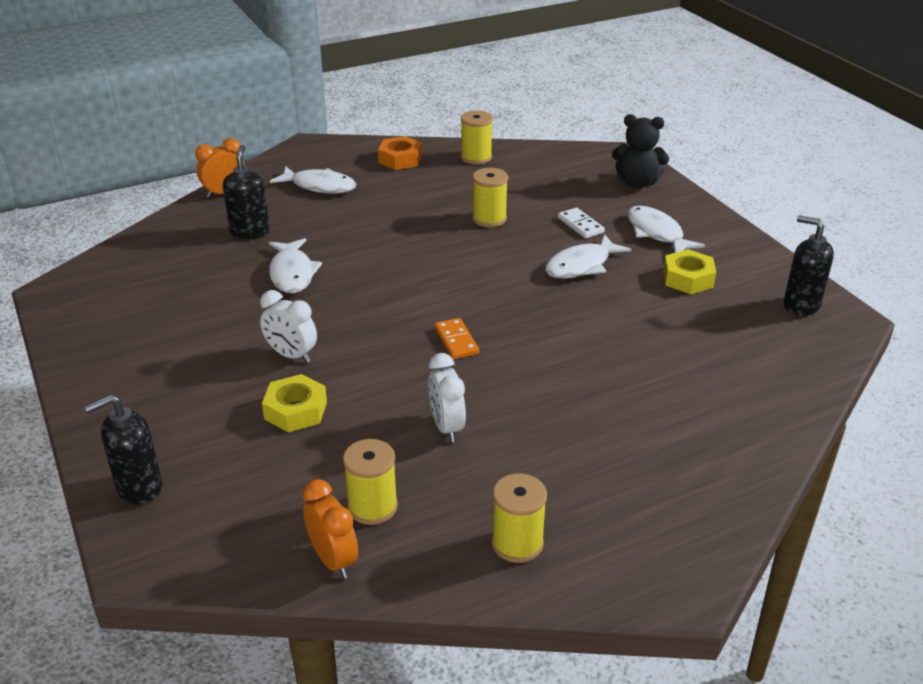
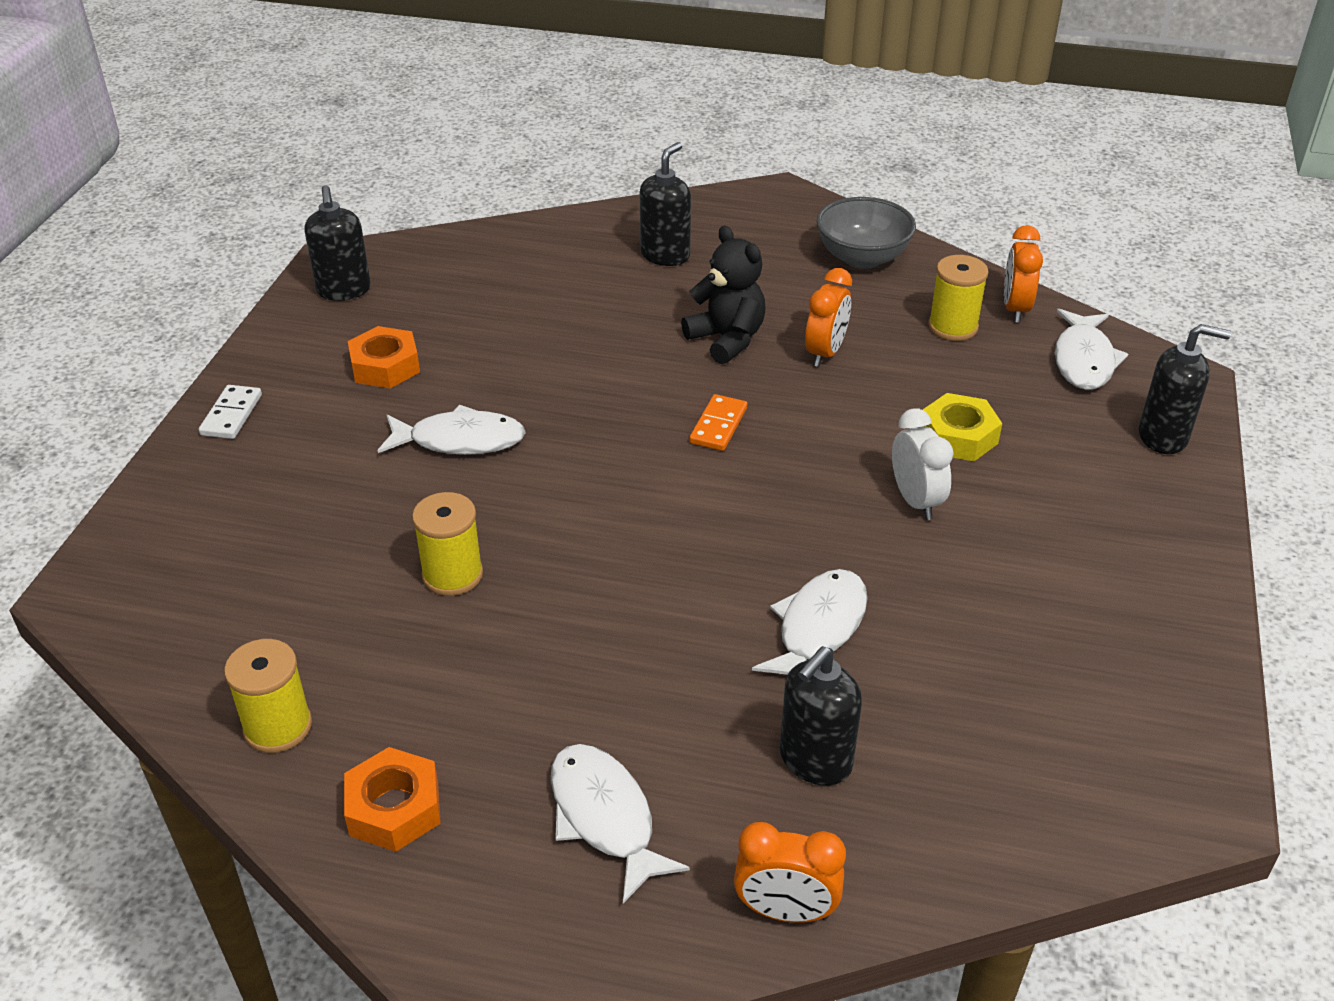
camera: 140 degrees left, 5 degrees up
(446, 427) = (825, 353): white clock -> orange clock
(517, 543) = (862, 258): yellow spool -> grey bowl
(580, 225) = (365, 495): white domino -> white domino (231, 415)
(637, 183) = (175, 522): black teddy bear -> black teddy bear (727, 339)
(656, 233) = (306, 434): white fish -> white fish (1083, 360)
(667, 449) = (665, 255): none -> black soap dispenser
(688, 279) = (385, 366): yellow nut -> orange nut

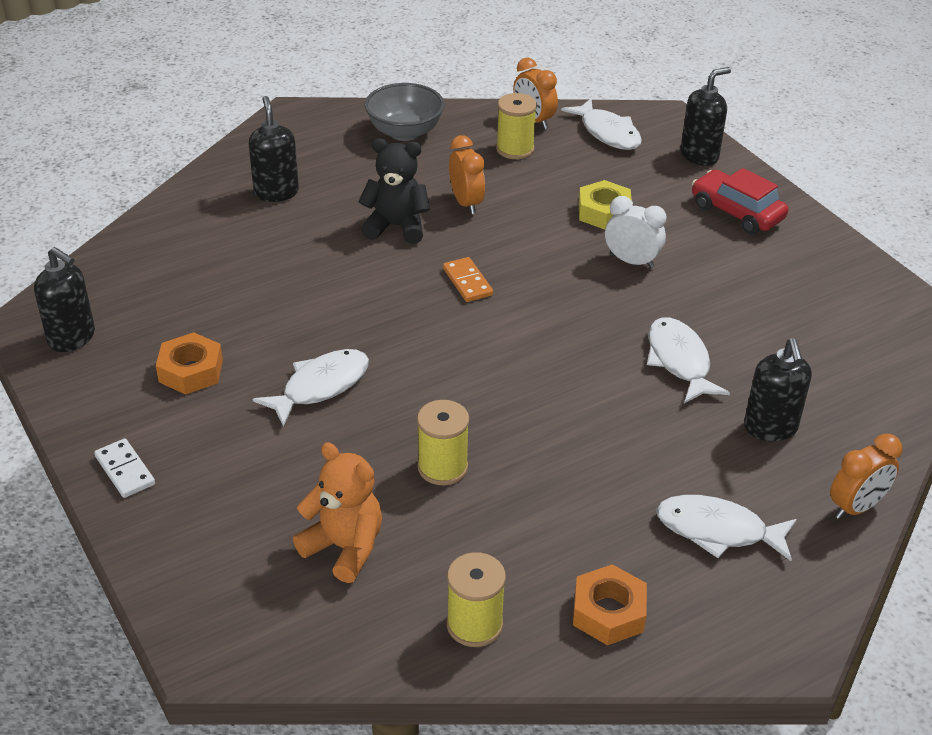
camera: 45 degrees left, 0 degrees up
(282, 585) = (344, 548): none -> orange teddy bear
(1119, 519) = (736, 212): none -> red car

